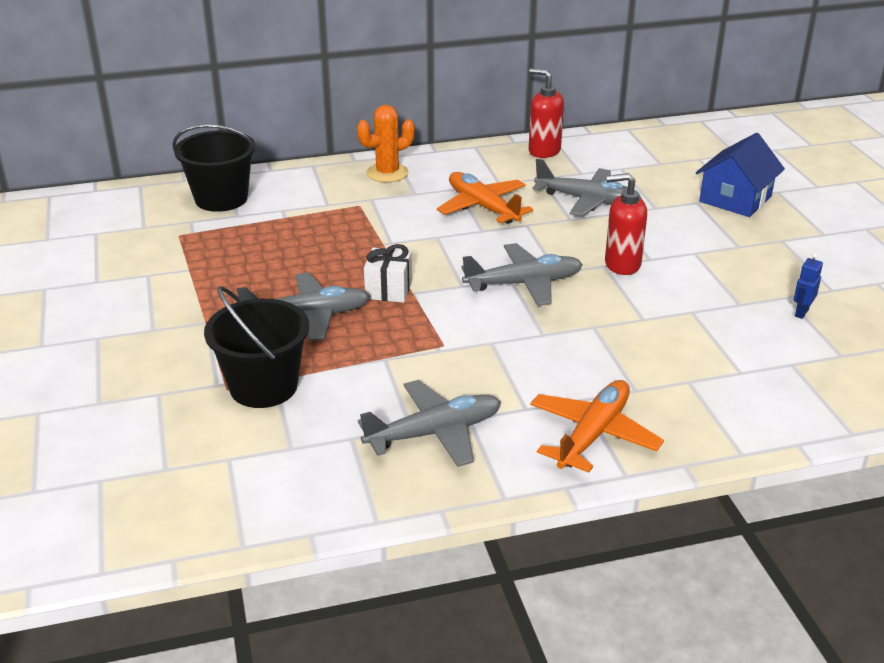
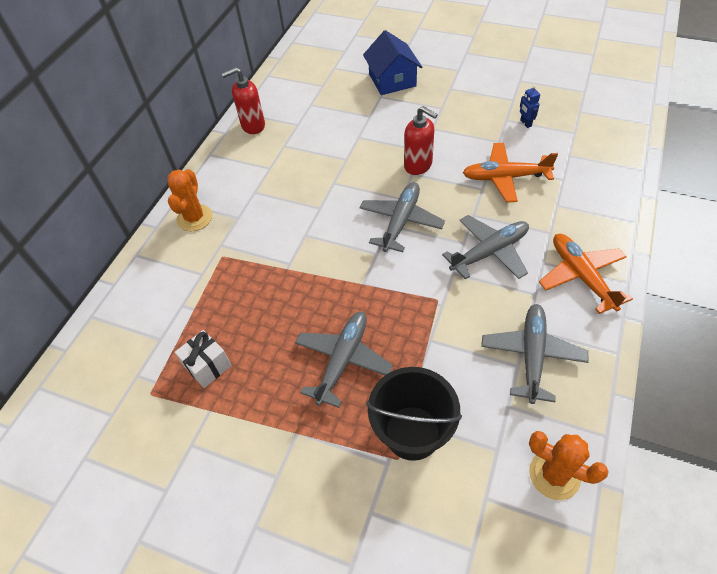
camera: 50 degrees left, 20 degrees up
(221, 199) = (123, 338): black bucket -> none
(294, 496) = (554, 475): none -> orange cactus
(388, 290) = (349, 296): white gift -> white gift (208, 366)
(482, 207) = (291, 192): orange plane -> orange plane (505, 177)
(588, 201) = (333, 140): grey plane -> grey plane (489, 252)
(622, 264) = (418, 165): red soap dispenser -> red soap dispenser turned 90 degrees counterclockwise

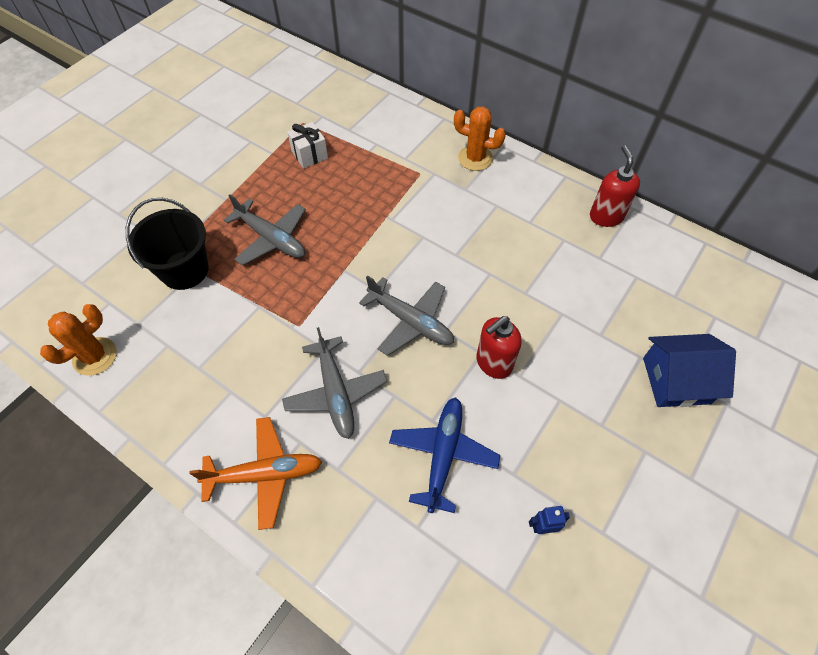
camera: 100 degrees right, 5 degrees up
(505, 177) = (443, 454): orange plane -> blue plane
(532, 355) = (201, 384): grey plane -> none

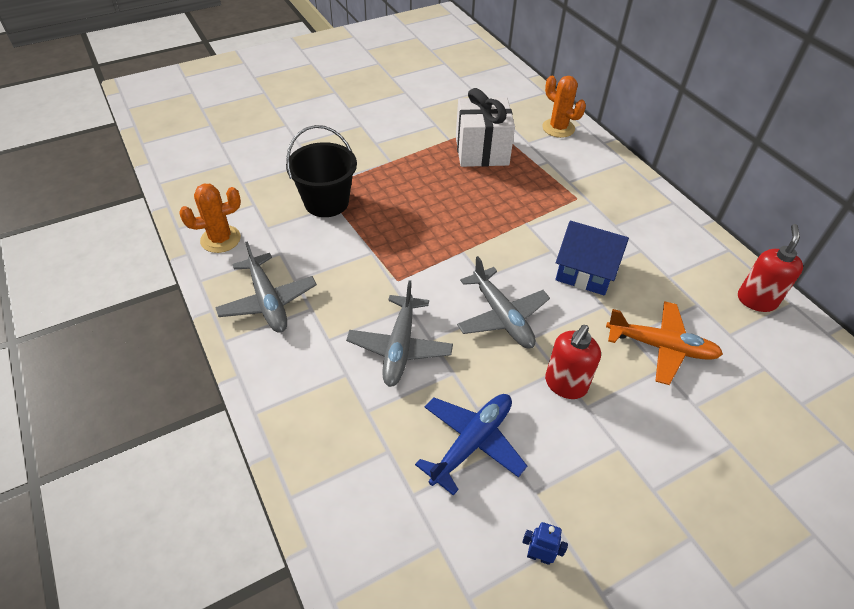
camera: 25 degrees right, 10 degrees down
(265, 474) = (301, 386): orange plane -> orange plane (661, 347)
(271, 238) = (412, 204): grey plane -> grey plane (268, 301)
(309, 155) = (481, 151): white gift -> white gift, size x1.80
(475, 158) = (639, 203): orange cactus -> orange cactus (558, 128)
(493, 363) = (565, 384): red soap dispenser -> red soap dispenser turned 45 degrees counterclockwise
(676, 380) = (763, 484): blue house -> blue house (585, 271)

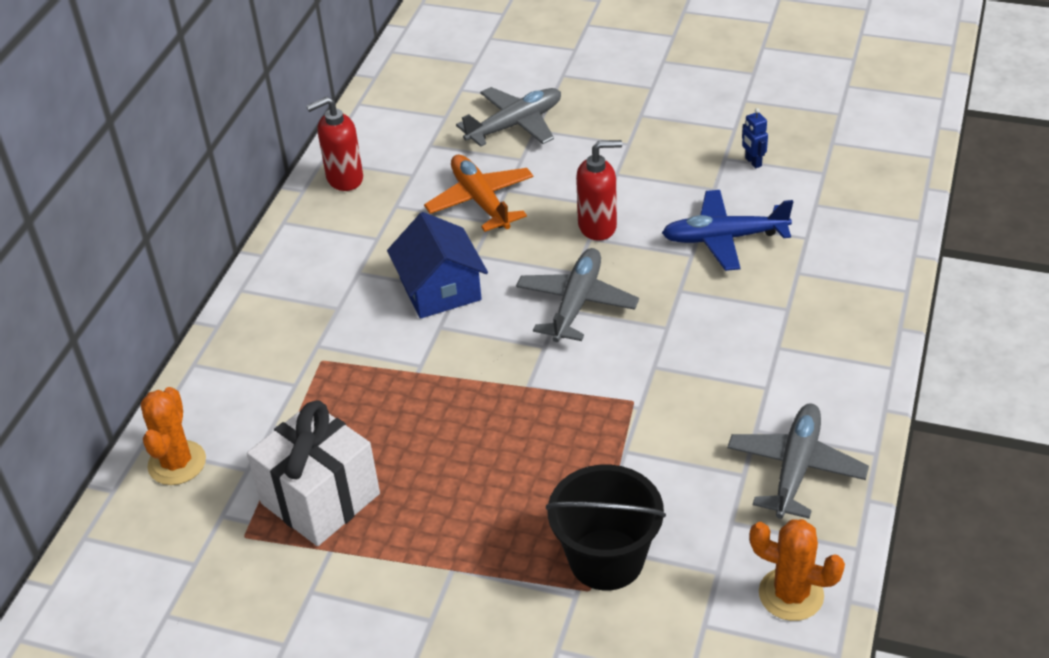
camera: 130 degrees left, 5 degrees down
(400, 347) = (703, 338): grey plane -> grey plane (515, 125)

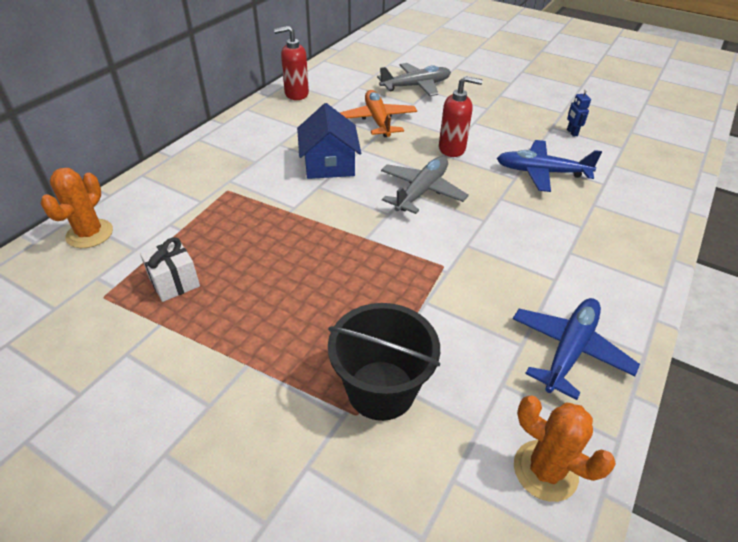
camera: 10 degrees right, 0 degrees up
(320, 498) = (174, 282): white gift -> white gift, size x0.55
(795, 468) = (569, 350): grey plane -> blue plane

